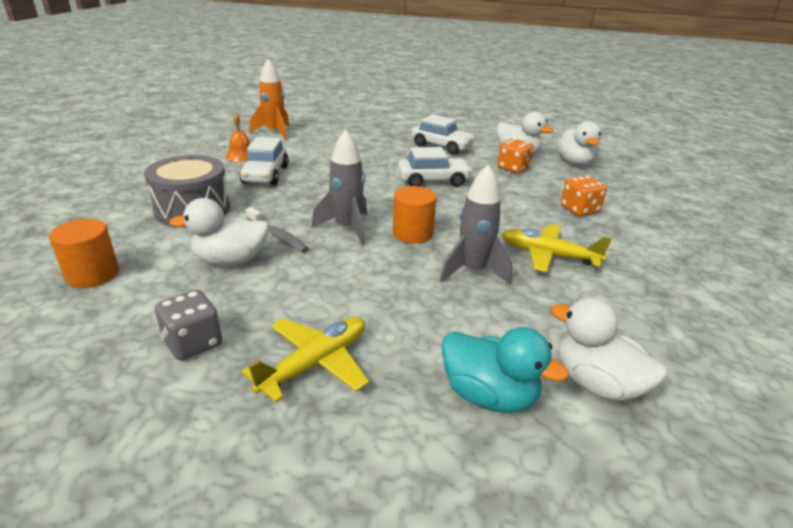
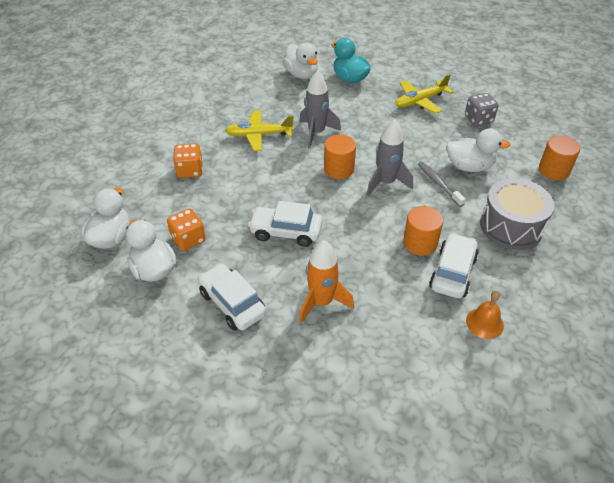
camera: 160 degrees left, 15 degrees up
(274, 132) = (446, 391): orange rocket -> orange rocket (321, 302)
(298, 188) = (420, 243): none -> orange cylinder
(548, 255) = (259, 135): yellow plane -> yellow plane turned 135 degrees clockwise

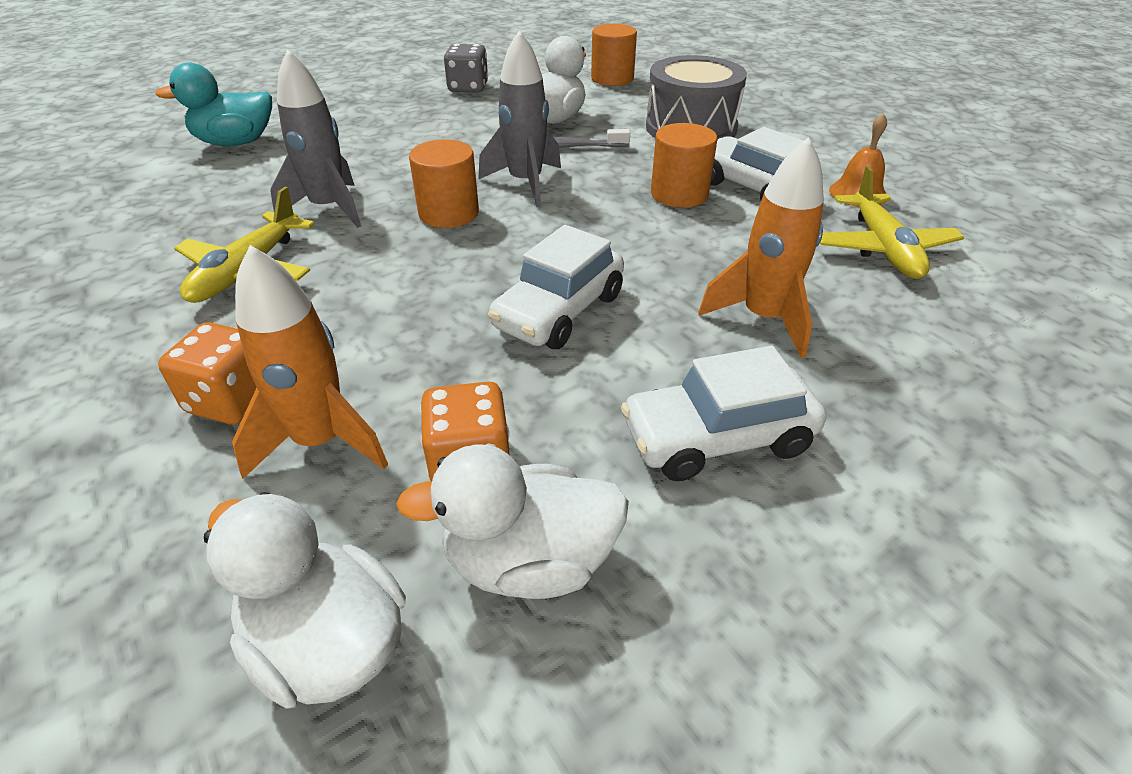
camera: 65 degrees left, 5 degrees down
(181, 200) = (321, 441): none -> orange rocket
(301, 74) = (146, 180): white duck -> none
(420, 101) = (376, 110): yellow plane -> yellow plane (883, 248)

